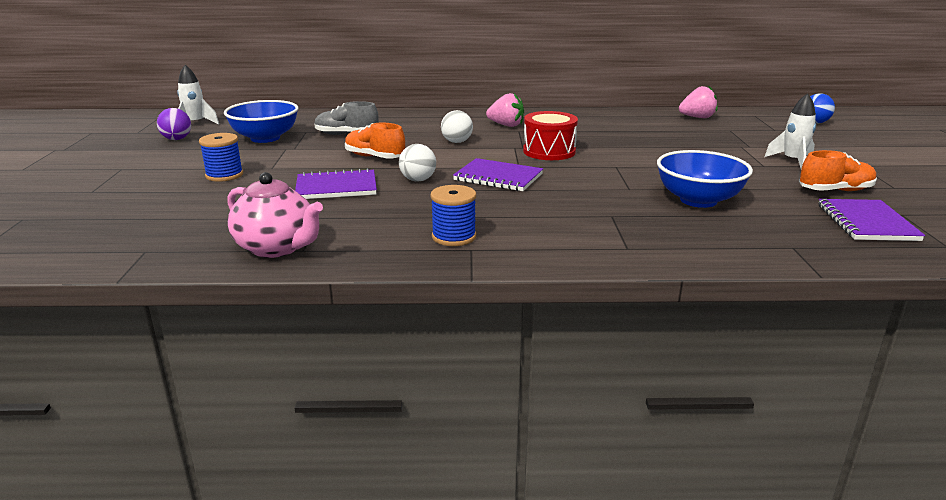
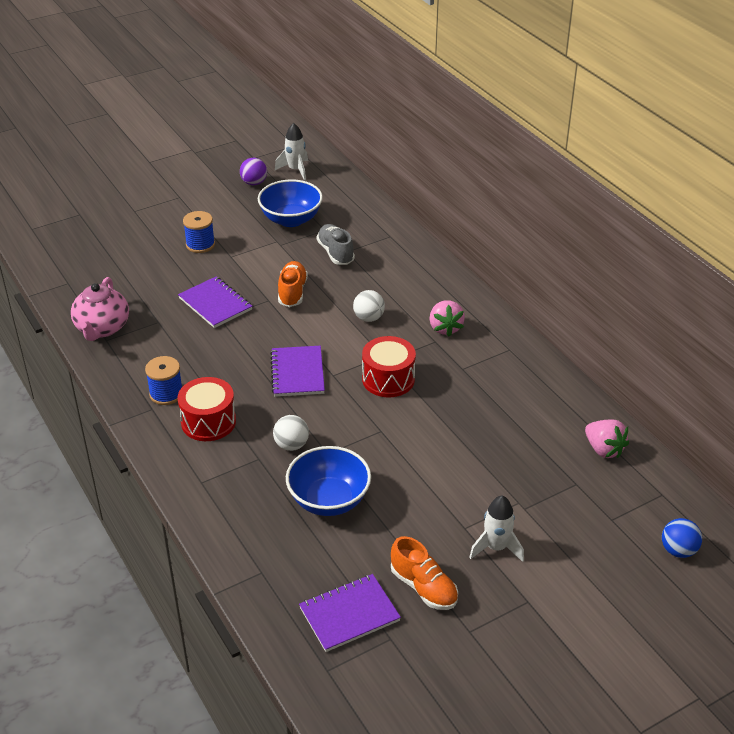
camera: 60 degrees right, 15 degrees up
(418, 180) = (260, 335): white ball -> white ball (291, 445)
(528, 226) = (208, 422): none -> red drum

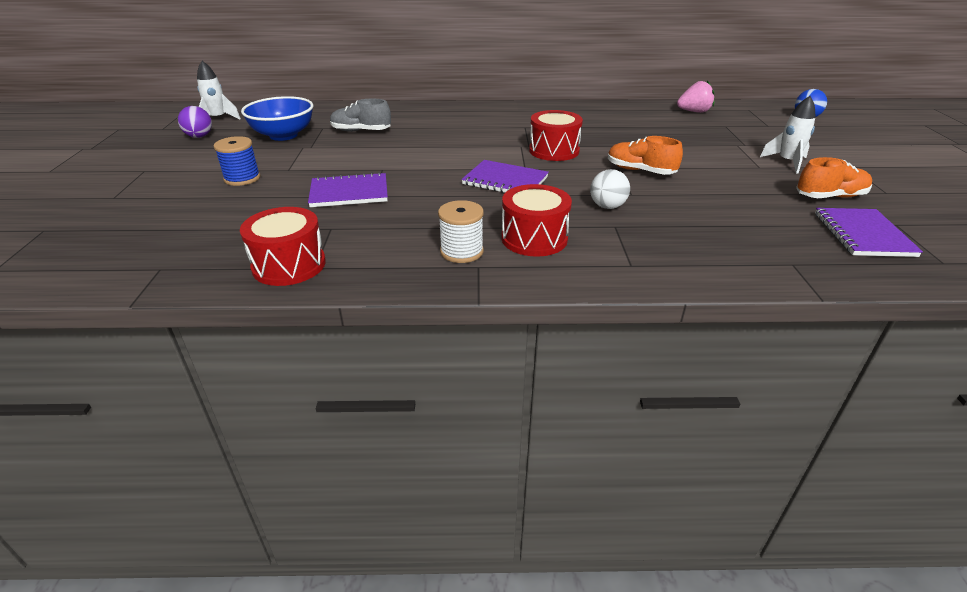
camera: 60 degrees left, 5 degrees down
(102, 328) = (289, 265): pink teapot -> red drum
(166, 394) = (461, 251): blue spool -> white spool
(292, 292) = (387, 157): orange shoe -> orange shoe (640, 171)
(329, 500) = (698, 208): blue bowl -> none
(368, 318) = (466, 139): white ball -> none
(445, 328) = (513, 120): pink strawberry -> none

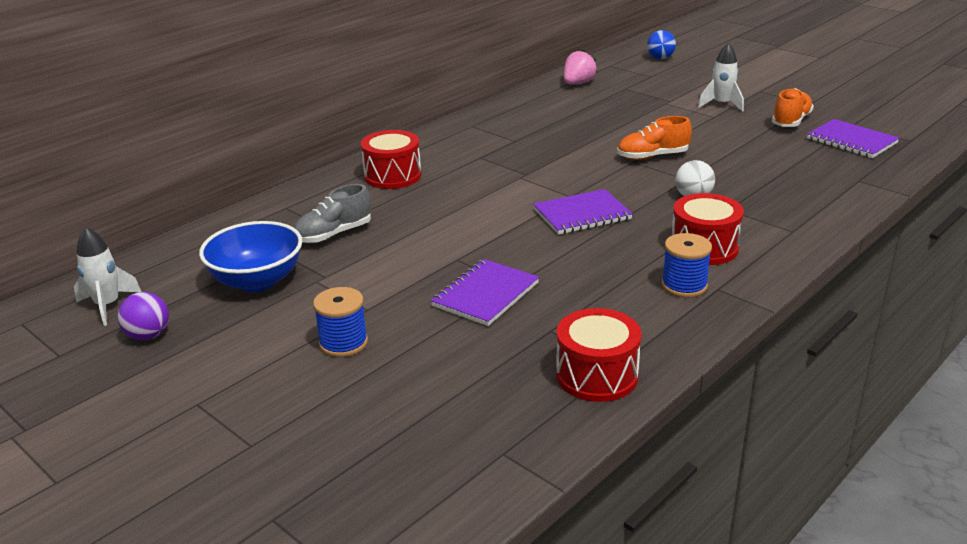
camera: 45 degrees left, 5 degrees down
(461, 251) = (684, 285): white spool -> blue spool
(554, 151) = (556, 169): red drum -> red drum (392, 176)

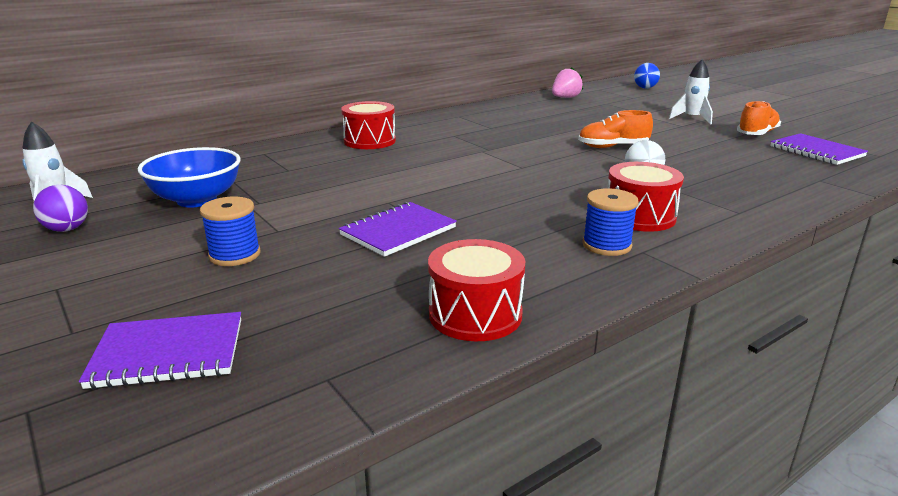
camera: 10 degrees right, 5 degrees down
(334, 234) = (290, 174): grey shoe -> none
(582, 214) = (526, 181): purple notebook -> purple notebook (168, 353)

